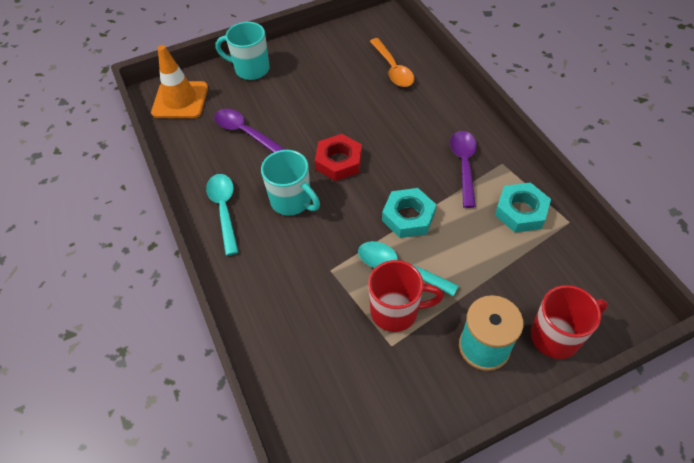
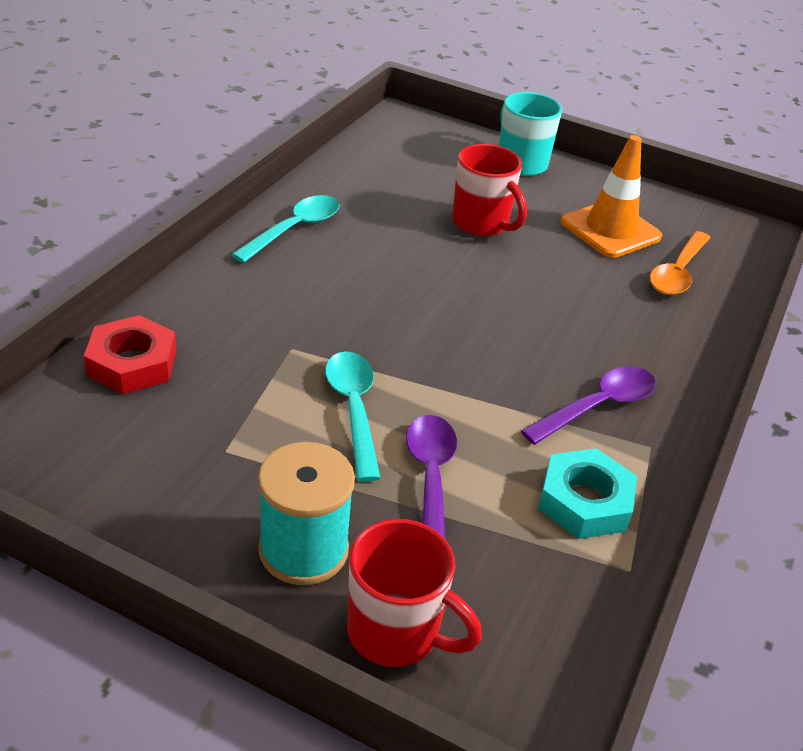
camera: 45 degrees right, 15 degrees down
(180, 100) = (412, 136): orange traffic cone -> orange traffic cone (610, 230)
(245, 132) = (422, 198): purple spoon -> purple spoon (430, 480)
(292, 201) = (362, 275): turquoise mug -> none
(339, 161) = (465, 287): red nut -> red nut (132, 363)
(396, 311) = (282, 434): red mug -> red mug (481, 224)
(408, 217) = (446, 385): turquoise nut -> none

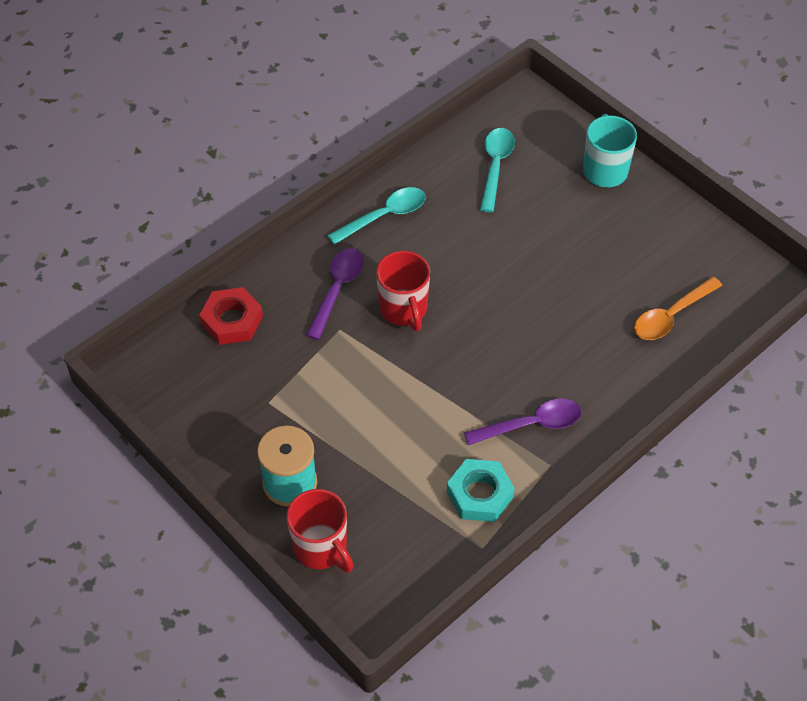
camera: 25 degrees right, 15 degrees up
(353, 410) = (361, 389): turquoise spoon -> turquoise spoon (495, 166)
(430, 480) = (387, 454): purple spoon -> purple spoon (337, 289)
(481, 224) = (535, 235): red mug -> red mug (404, 310)
(610, 230) = (641, 260): orange traffic cone -> none

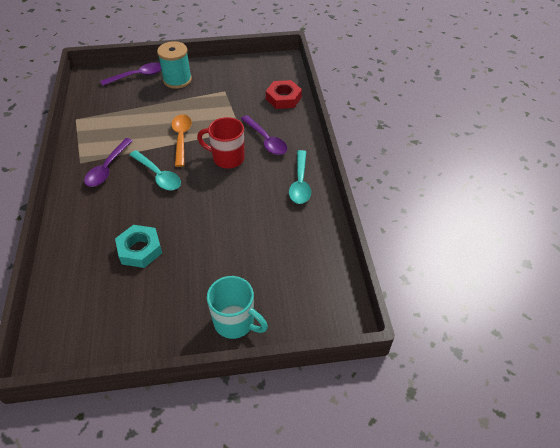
camera: 125 degrees right, 5 degrees down
(321, 548) = (137, 76): red mug -> purple spoon
(480, 494) = (98, 131): turquoise nut -> turquoise nut (140, 249)
(495, 166) = (293, 259): turquoise spoon -> turquoise spoon (158, 175)
(671, 316) = (92, 275): orange spoon -> orange spoon (181, 138)

